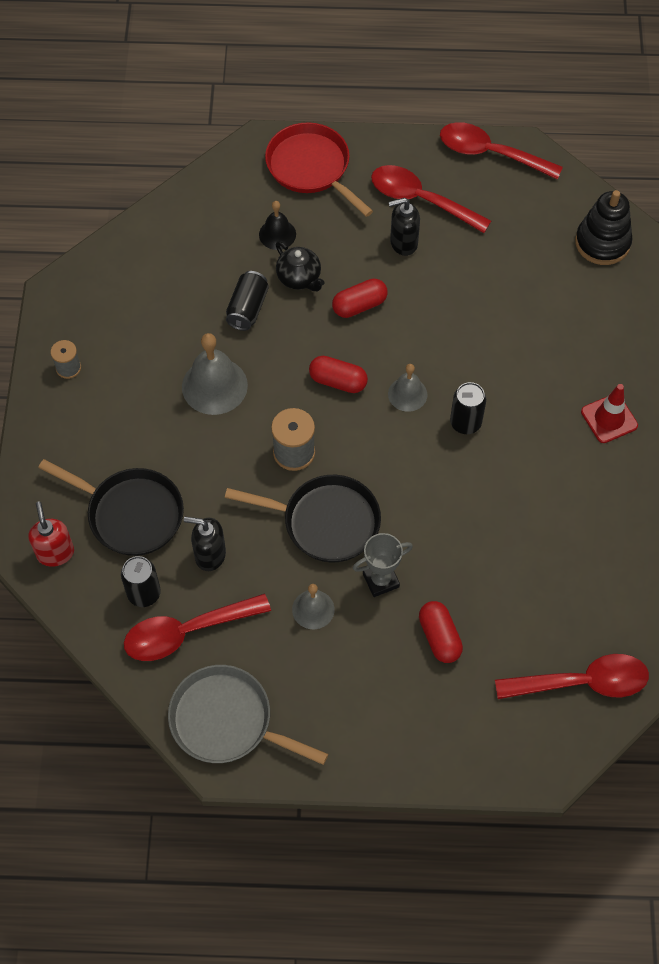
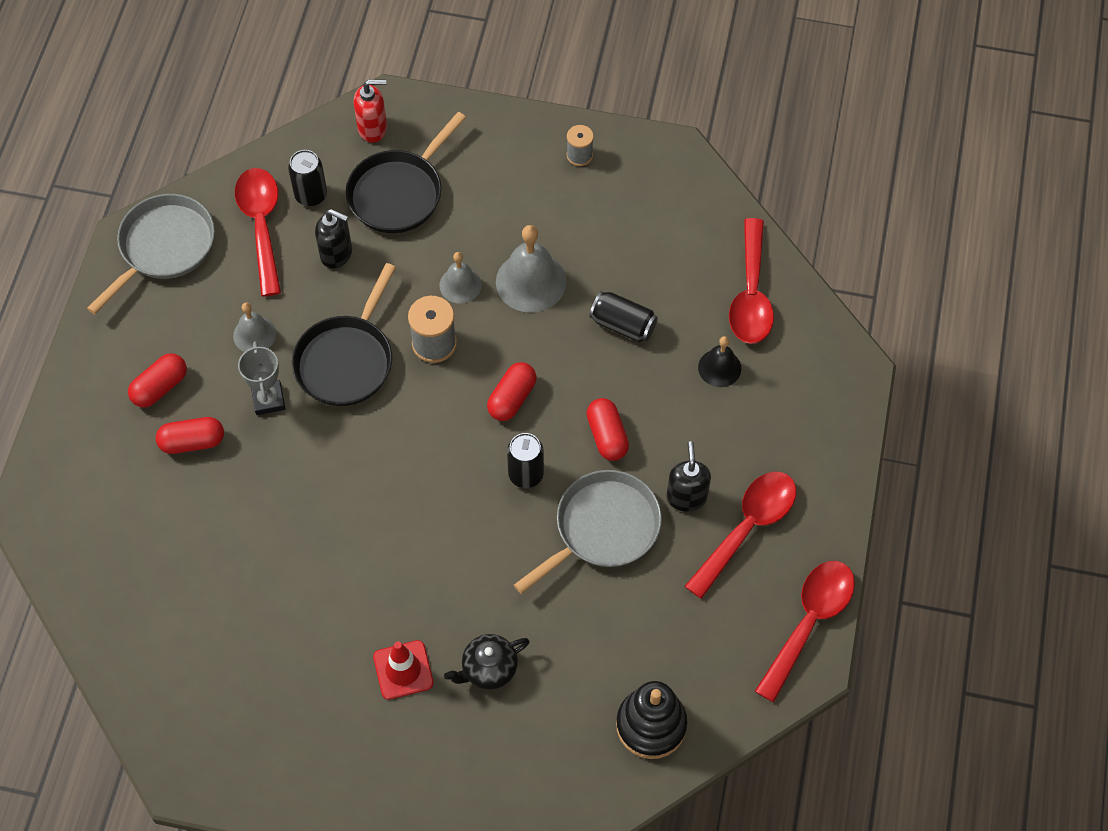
camera: 100 degrees right, 0 degrees up
(210, 555) = (337, 254): black soap dispenser -> black soap dispenser turned 90 degrees clockwise
(299, 278) = (654, 381): black teapot -> black teapot (488, 669)
(311, 168) = (811, 417): red pan -> none
(387, 682) = (160, 387): none -> red capsule
(407, 394) = (481, 464): grey bell -> grey bell (460, 285)
(446, 297) = (602, 528): none -> grey pan
(465, 423) = (432, 516): black can -> black can (526, 474)
(582, 682) = (105, 565): red spoon -> red spoon (751, 294)

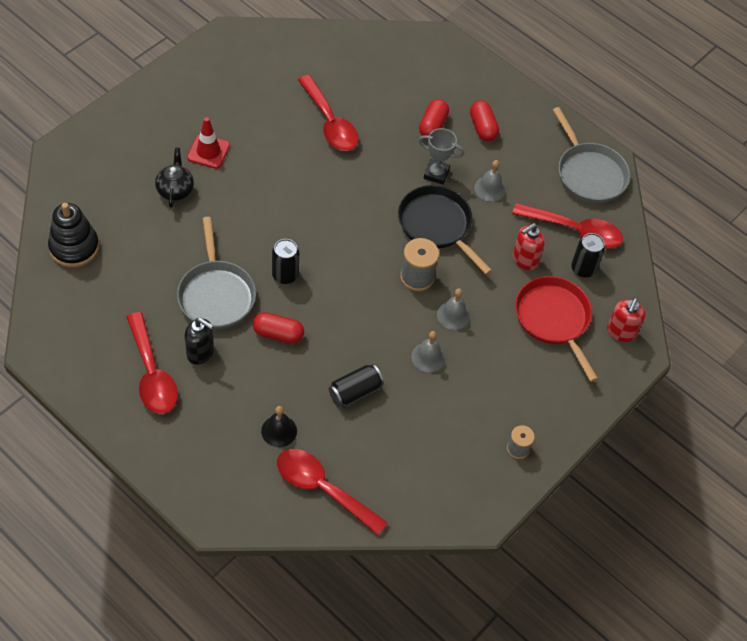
camera: 115 degrees right, 5 degrees down
(337, 254) = (524, 260): black soap dispenser -> red soap dispenser
(399, 193) = (554, 319): black pan -> red pan
(512, 398) = (345, 297): red capsule -> none
(531, 281) = (428, 357): grey bell -> grey bell, size x0.60
(809, 622) = (63, 368): red spoon -> red spoon (330, 123)

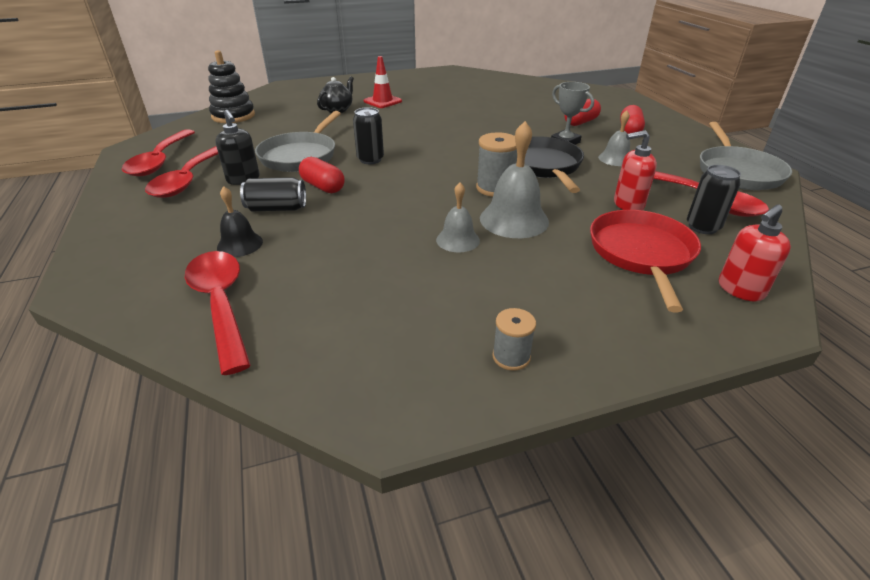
camera: 35 degrees right, 20 degrees down
(330, 123) = (491, 107): red spoon -> red spoon (160, 161)
(355, 392) = (350, 241): black can -> black can (277, 208)
(453, 315) = (514, 219): grey bell -> grey bell, size x1.67

